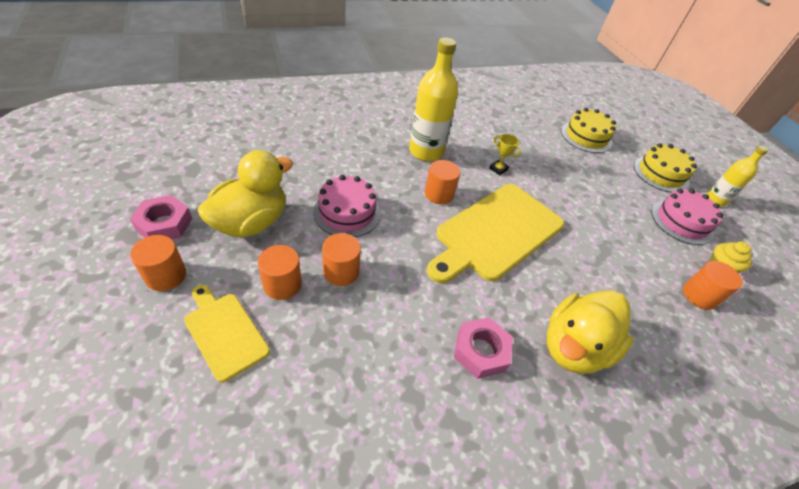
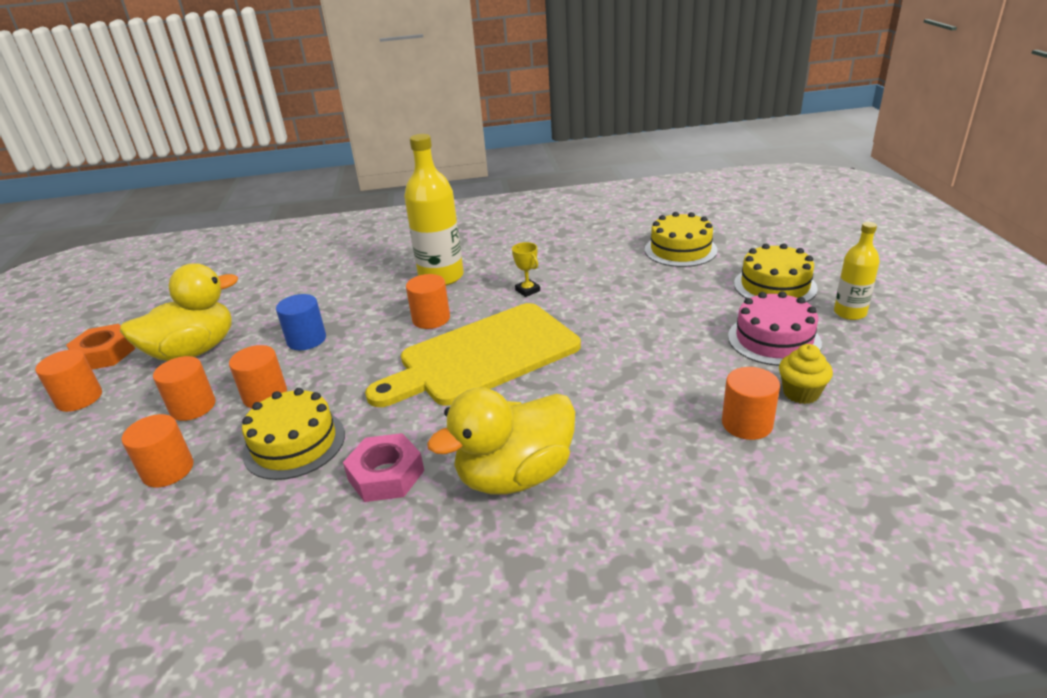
camera: 20 degrees right, 15 degrees down
(164, 224) = (104, 354): pink nut -> orange nut
(224, 332) = (107, 448): yellow cutting board -> none
(295, 354) = (168, 470): none -> orange cylinder
(347, 212) = (306, 339): pink cake -> blue cylinder
(392, 322) = (294, 443): none -> yellow cake

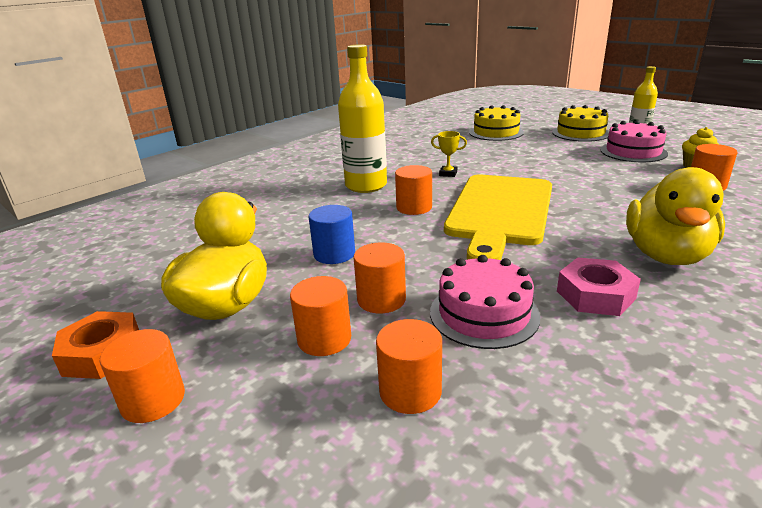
camera: 40 degrees left, 5 degrees down
(294, 443) = (484, 314): yellow cake -> pink cake

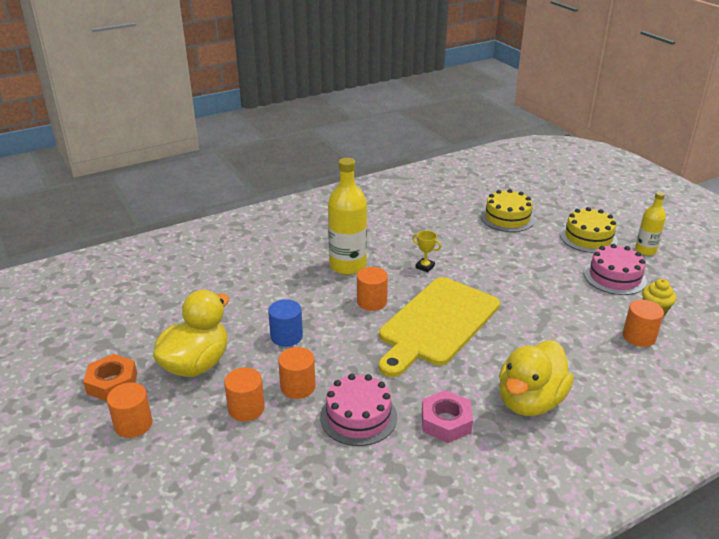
camera: 15 degrees right, 5 degrees up
(410, 391) = (278, 459): orange cylinder -> none

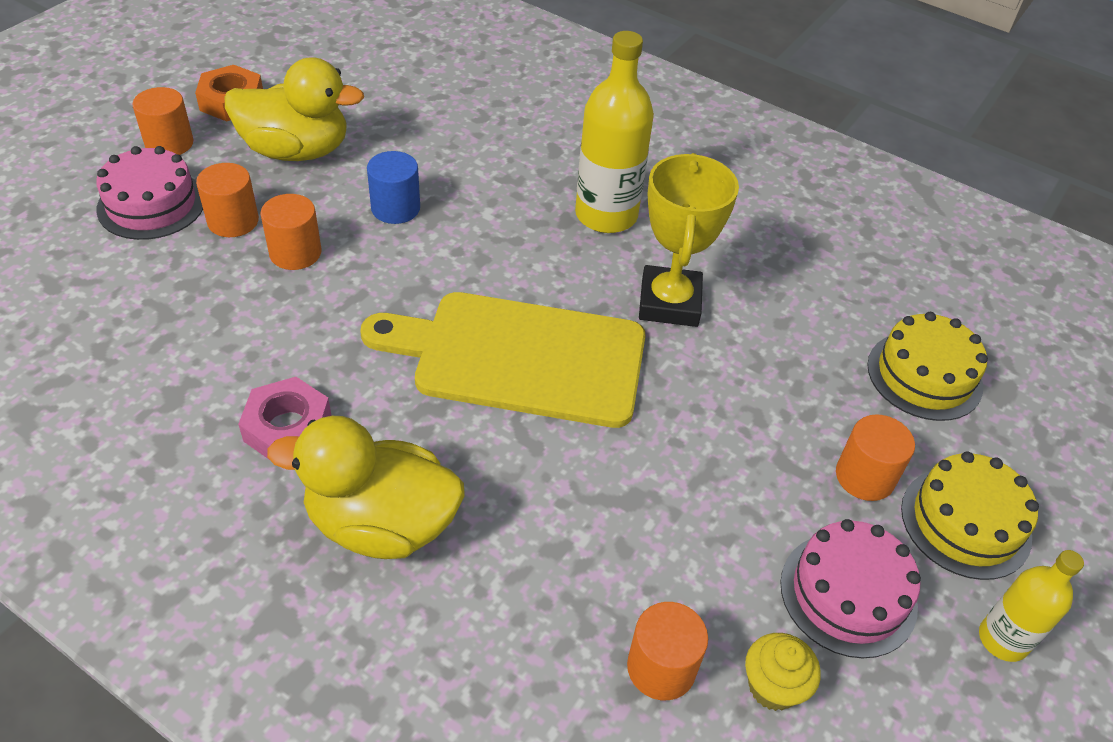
camera: 60 degrees right, 15 degrees up
(358, 416) = (260, 330): pink cake -> pink cake (151, 204)
(372, 302) = (530, 268): orange cylinder -> orange cylinder (864, 476)
(425, 267) = (669, 302): yellow trophy -> yellow trophy, size x2.25

